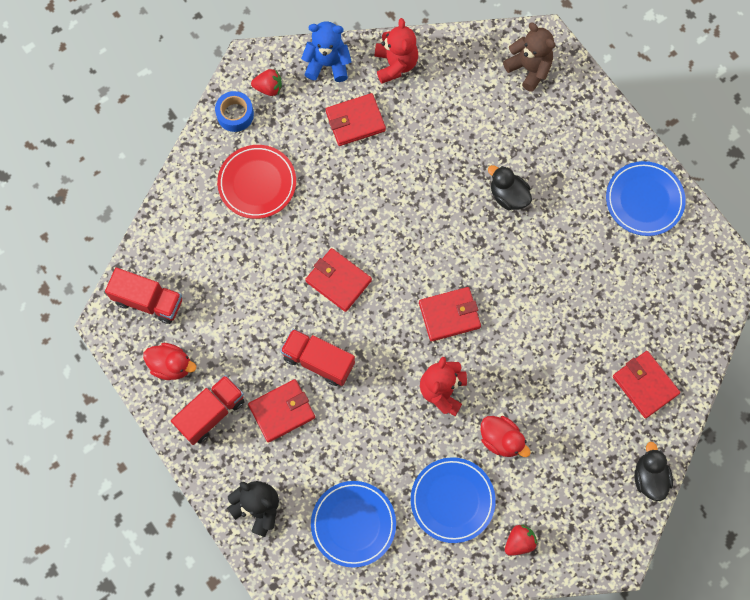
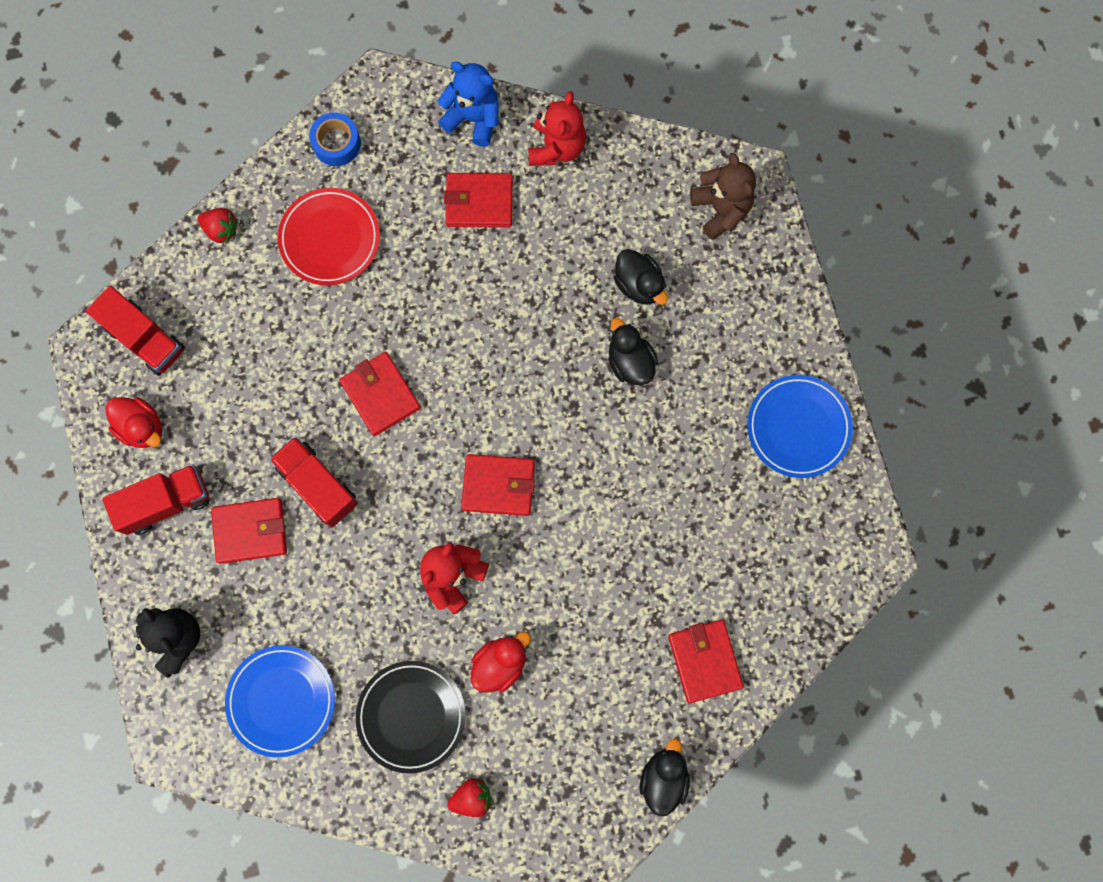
camera: 20 degrees right, 5 degrees up
(268, 88) = (390, 124): red strawberry -> red strawberry (221, 229)
(452, 500) = (411, 716): blue plate -> black plate
(493, 140) = (639, 285): none -> black duck
(501, 439) = (500, 663): red duck -> red duck turned 105 degrees counterclockwise

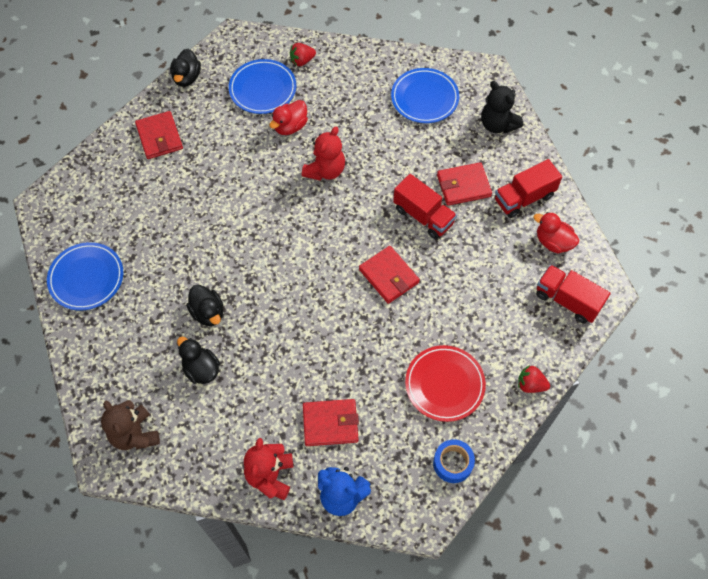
camera: 175 degrees right, 15 degrees down
(411, 716) = (343, 96): black plate -> none
(498, 485) = (299, 225): red wallet -> none
(540, 742) = (263, 89): none -> blue plate

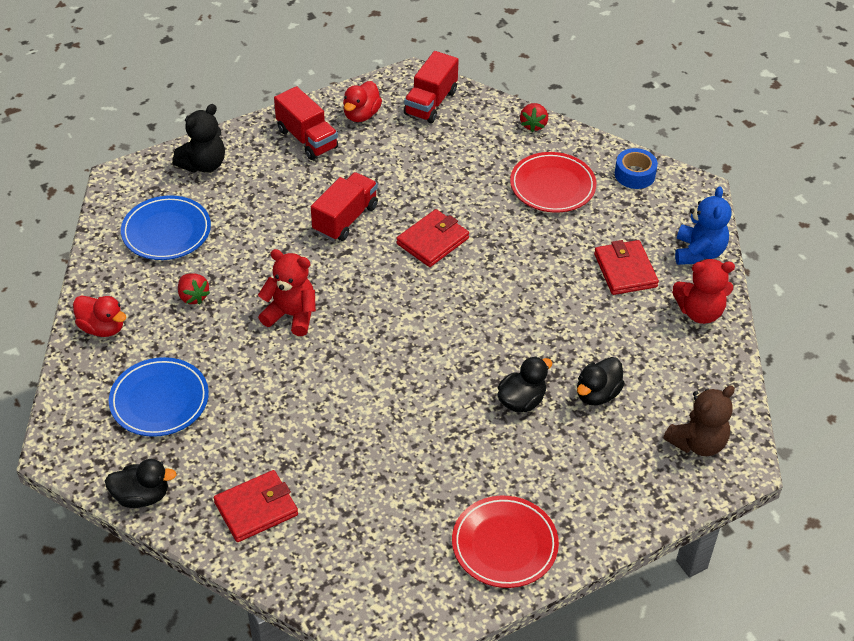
camera: 100 degrees left, 15 degrees down
(86, 278) = (504, 545): blue plate -> red plate
(290, 126) = (223, 360): red duck -> red duck (102, 328)
(302, 61) = (105, 363): red strawberry -> red strawberry (193, 297)
(463, 186) = (297, 188): red wallet -> none

